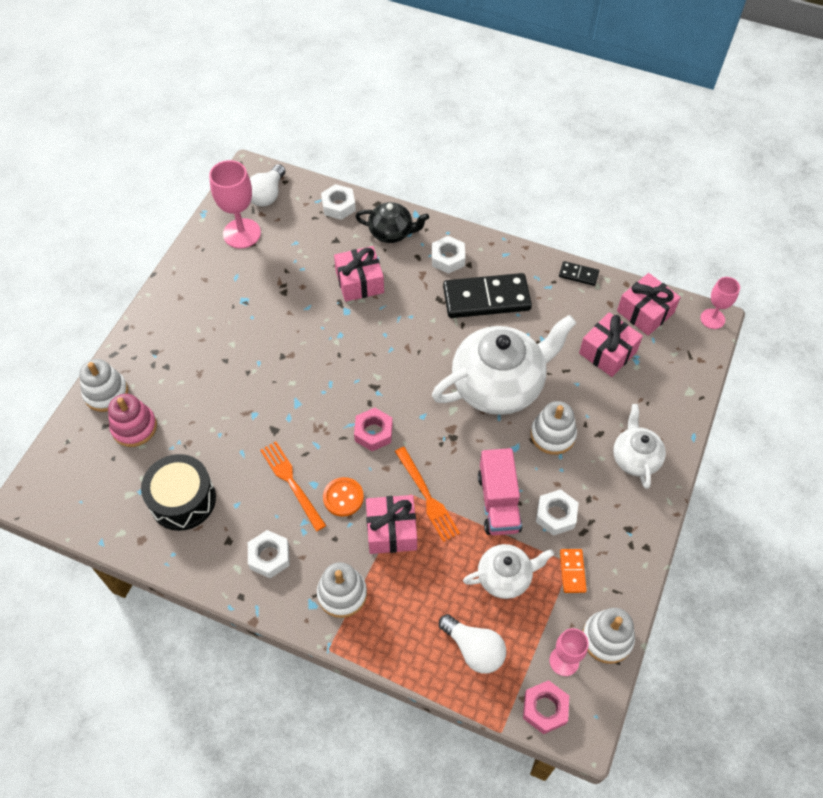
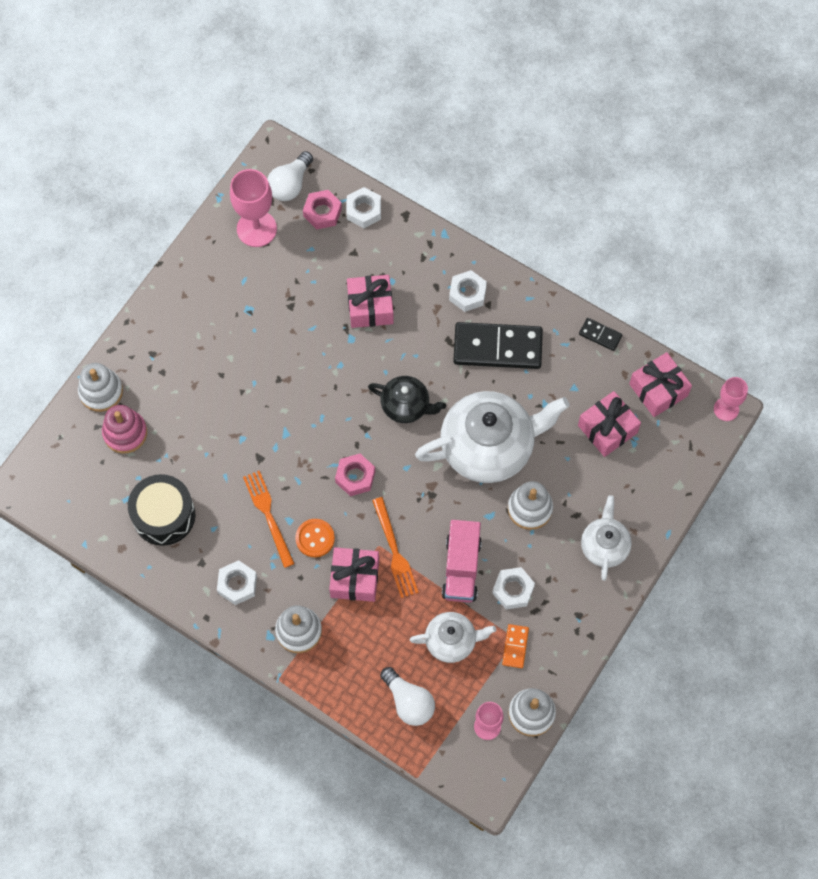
camera: 10 degrees right, 10 degrees up
(392, 232) = (414, 252): black teapot -> black teapot (406, 406)
(545, 709) = (460, 764): pink nut -> pink nut (322, 212)

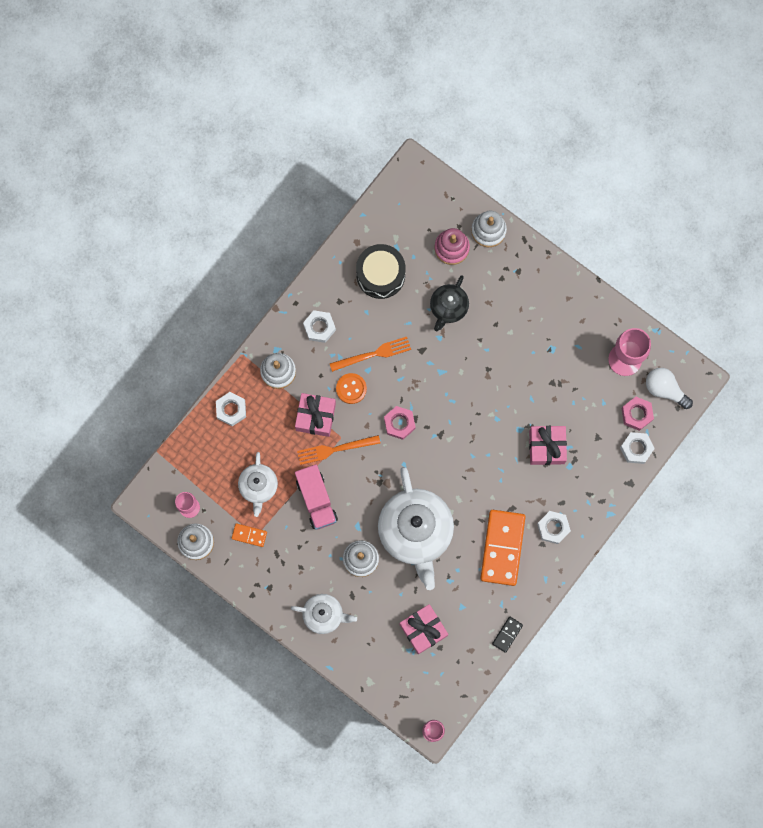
camera: 95 degrees right, 10 degrees up
(406, 406) = (457, 469): black teapot -> black teapot (448, 308)
(408, 702) = (214, 450): white light bulb -> none
(461, 568) = (316, 500): pink truck -> pink truck turned 120 degrees counterclockwise
(497, 348) = (502, 548): black domino -> orange domino
(513, 590) = (294, 538): white nut -> white nut (231, 410)
(658, 390) = (454, 676): pink gift -> none

